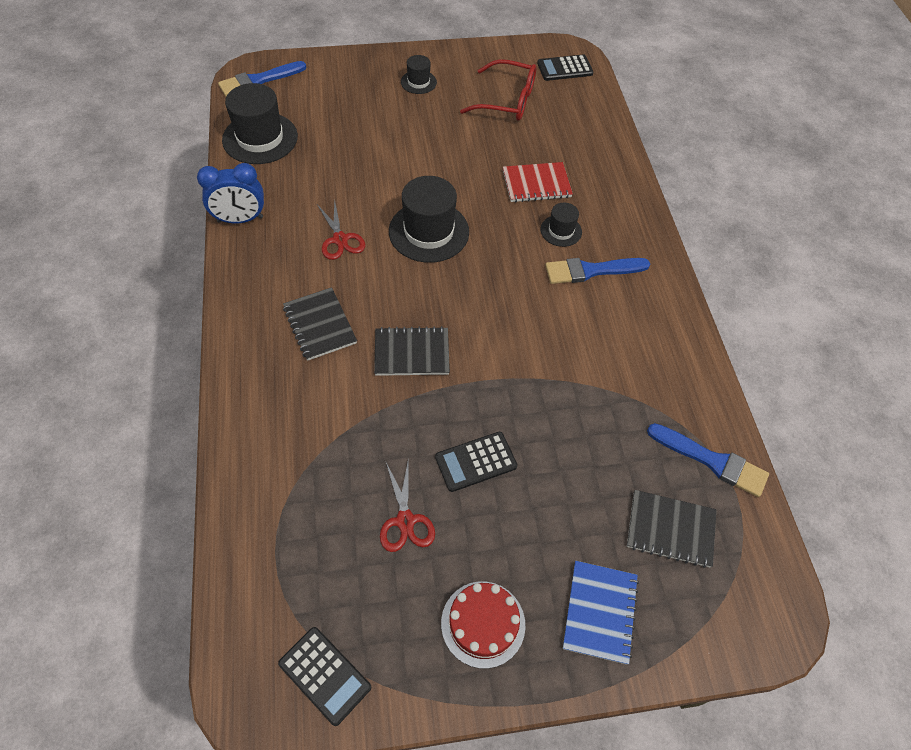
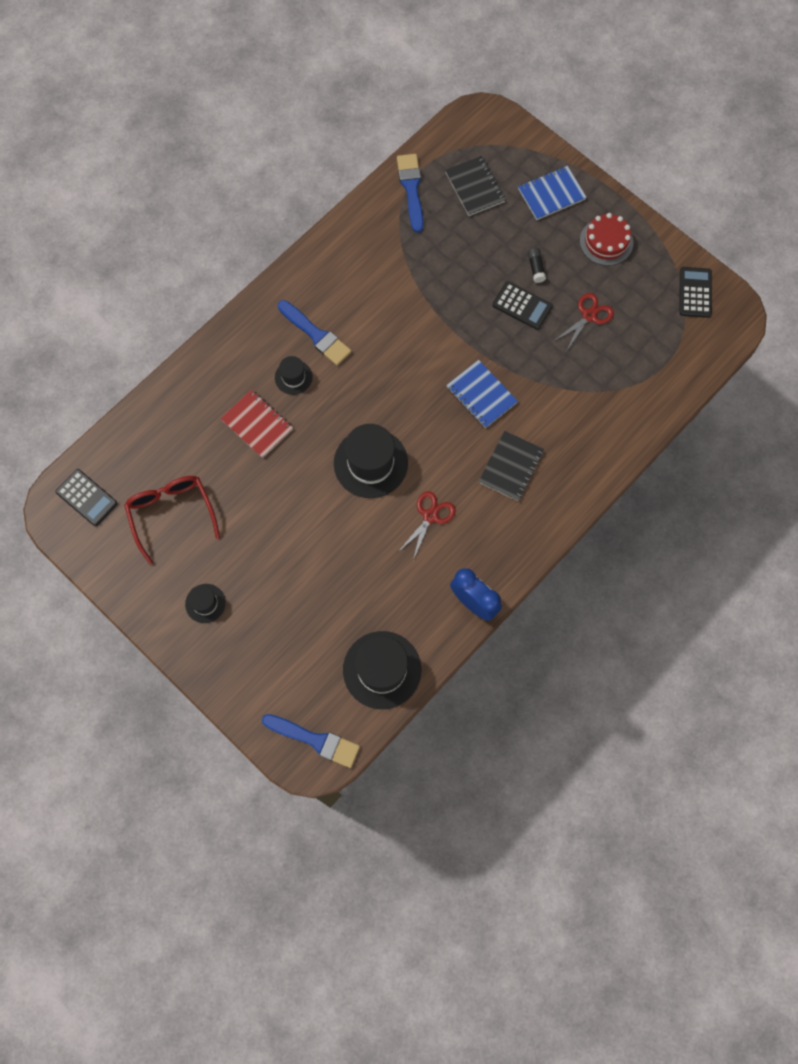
camera: 125 degrees left, 15 degrees up
(412, 353) = (481, 395): black notebook -> blue notebook
(511, 512) = (536, 268): none -> black glue stick

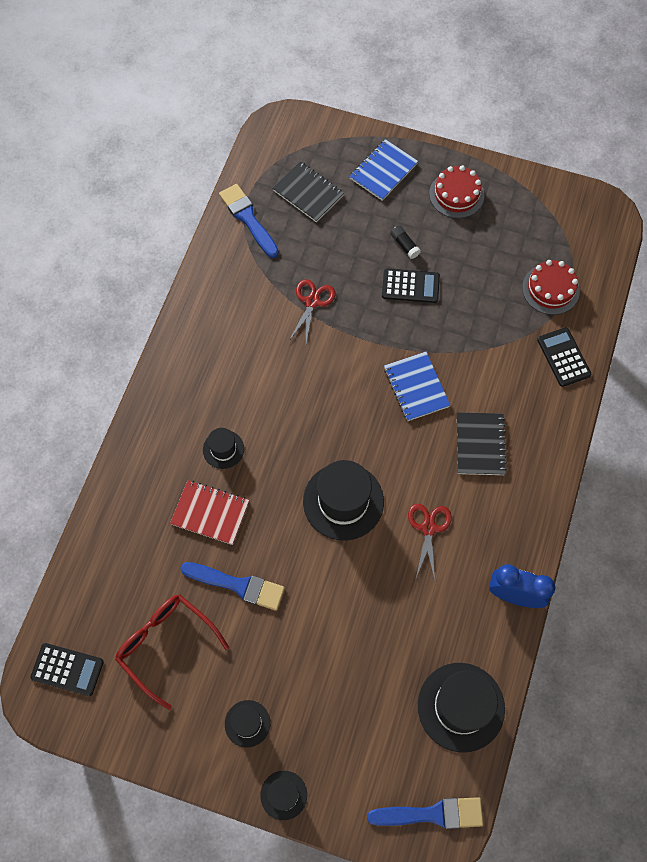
camera: 25 degrees left, 5 degrees down
(206, 670) = (283, 795): none -> black hat
(316, 335) = (225, 397): blue brush -> blue brush (238, 585)
(481, 395) = (416, 387): blue notebook -> blue notebook turned 45 degrees clockwise
(589, 316) = (477, 269): red scissors -> red scissors (312, 302)
(645, 360) = (550, 289): none -> red cake
(695, 292) = (561, 208): black calculator -> black calculator (563, 357)

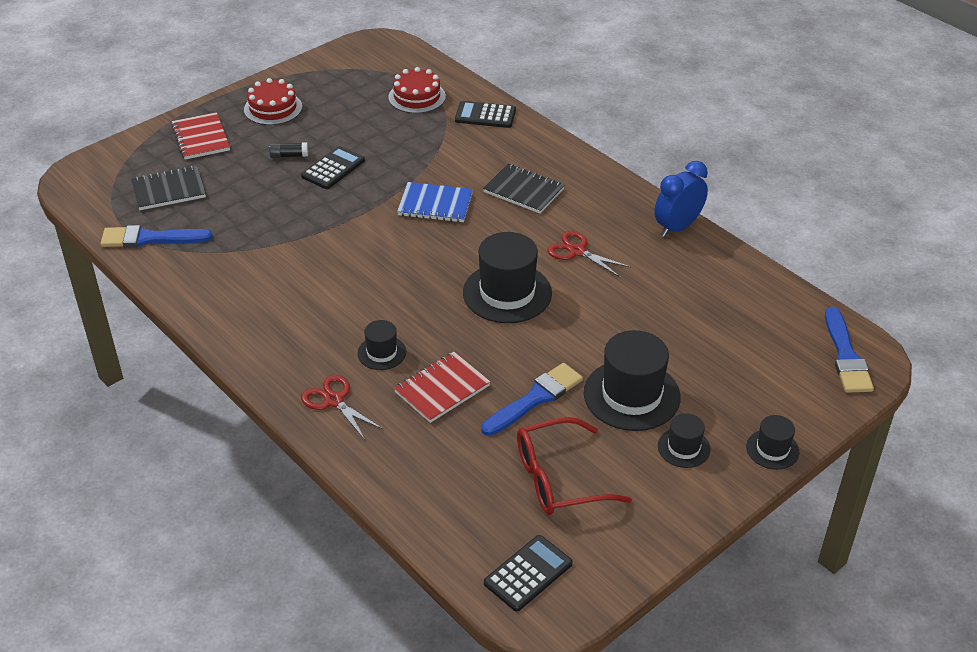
camera: 60 degrees left, 25 degrees down
(312, 302) = (285, 232): red scissors -> red scissors (334, 401)
(383, 171) = (201, 138): blue notebook -> red notebook
(432, 814) = (846, 356): blue brush -> blue brush turned 150 degrees clockwise
(461, 707) = (758, 299): black hat -> black hat (631, 395)

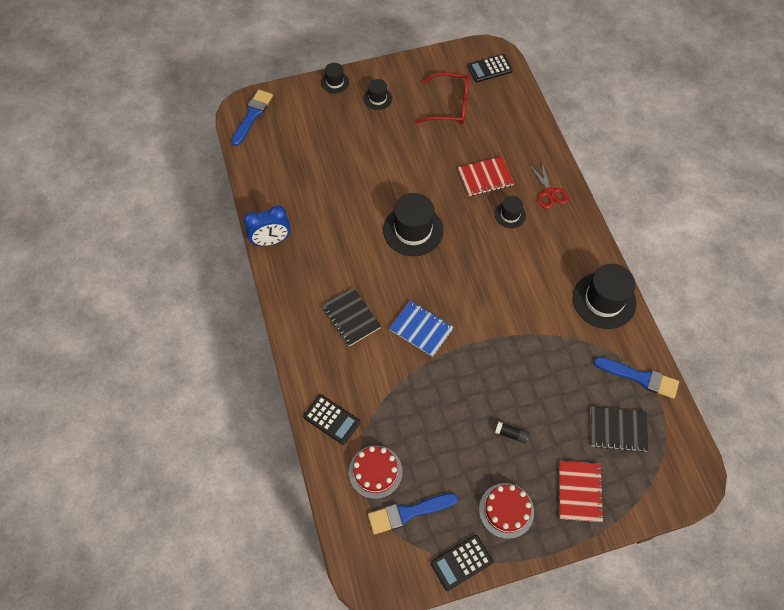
camera: 155 degrees left, 20 degrees up
(333, 168) = (481, 402): black calculator -> black calculator (461, 562)
(535, 398) = (437, 153): blue brush -> blue brush (408, 513)
(577, 251) = (349, 246): red scissors -> none
(631, 395) = (384, 135): black hat -> black hat (604, 300)

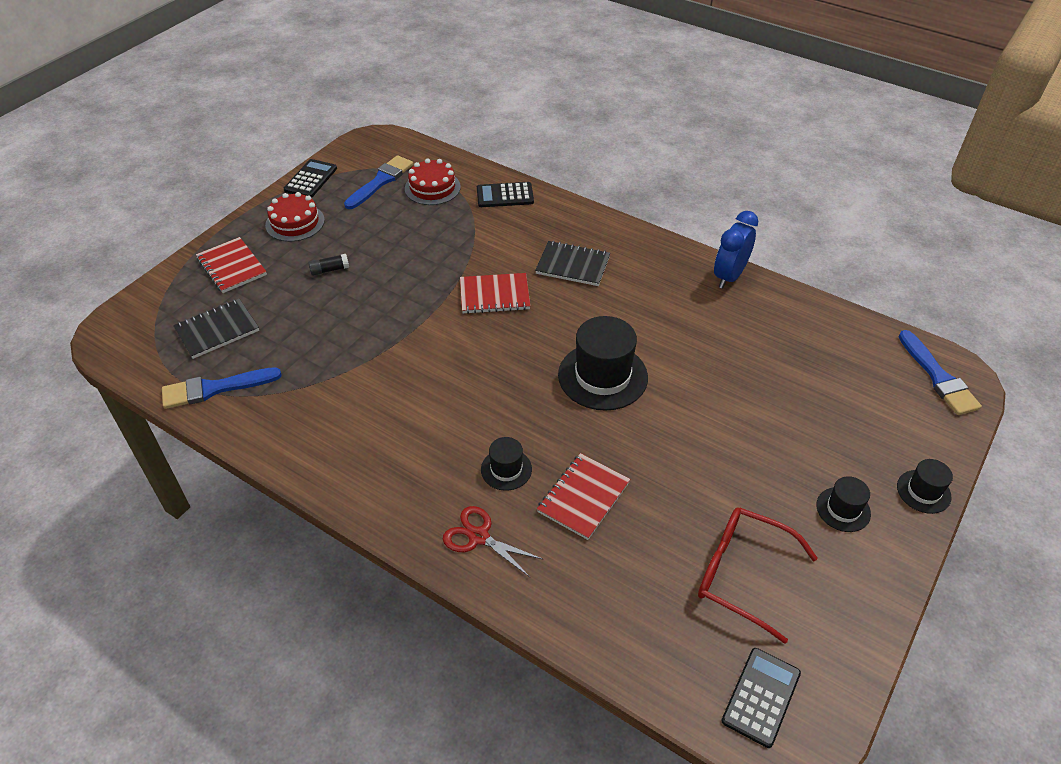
camera: 140 degrees right, 15 degrees down
(421, 329) = (494, 295): blue notebook -> red notebook
(450, 105) = (741, 574): red glasses -> red glasses turned 60 degrees clockwise
(604, 300) = (307, 443): black hat -> none

